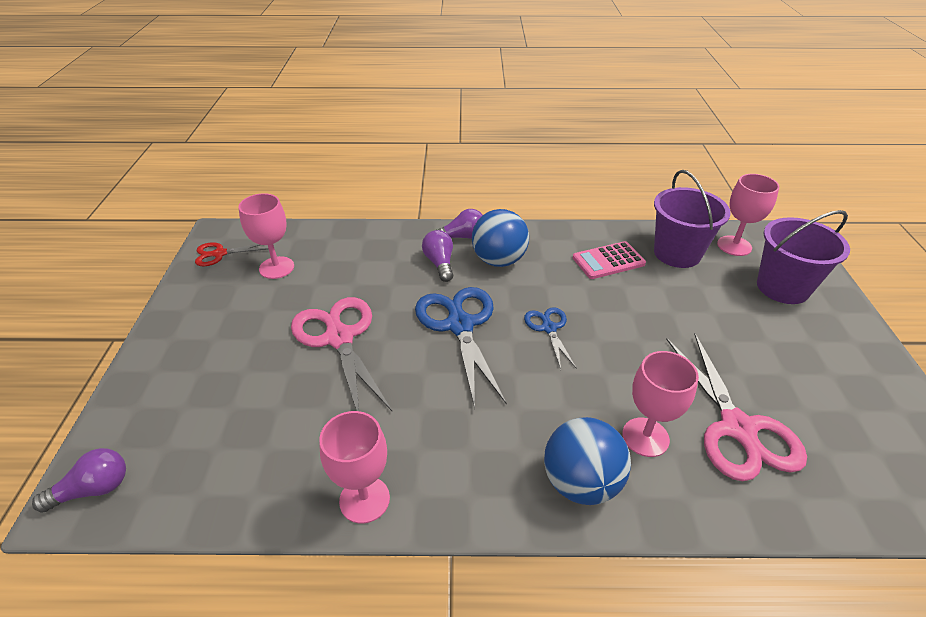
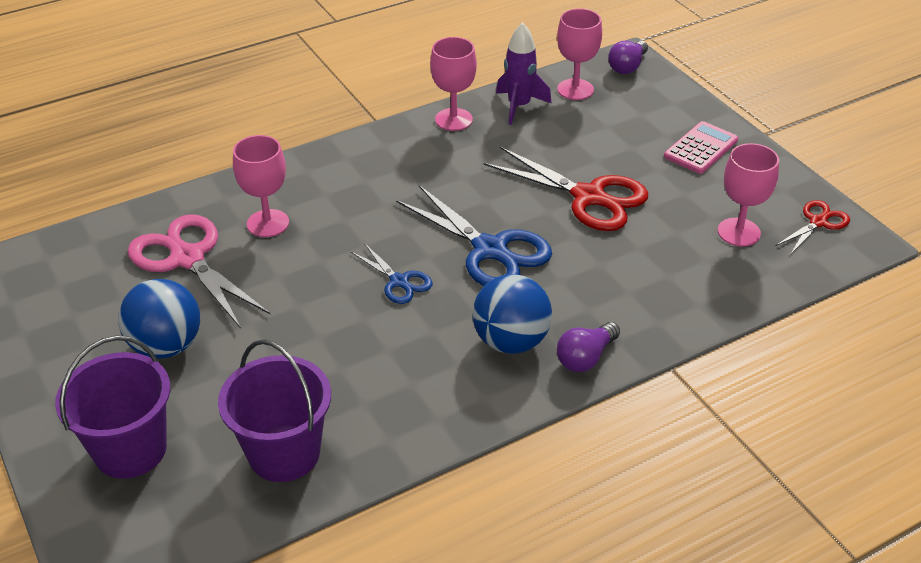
camera: 150 degrees right, 0 degrees up
(277, 484) = (519, 106): none -> purple rocket
(339, 338) = (588, 197): pink scissors -> red scissors
(440, 263) = (575, 308): purple light bulb -> none
(581, 482) = (309, 178): blue ball -> blue ball (166, 346)
(608, 261) = (374, 399): pink calculator -> pink calculator (701, 148)
(734, 246) = (200, 507): pink goblet -> pink goblet (575, 89)

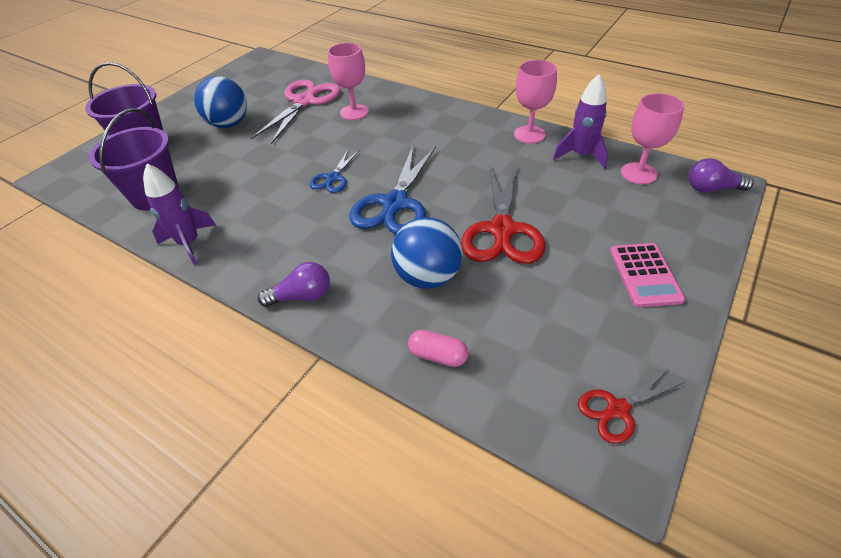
camera: 65 degrees right, 5 degrees up
(424, 433) = (189, 243): none -> purple rocket
(511, 341) = (300, 250): blue ball -> blue ball (428, 277)
(586, 357) = (302, 296): purple light bulb -> purple light bulb turned 150 degrees clockwise
(701, 148) = (644, 275): pink calculator -> pink calculator turned 75 degrees clockwise
(717, 292) = (438, 355): none -> pink capsule
(738, 232) = (540, 344): pink goblet -> none
(818, 222) = (618, 409): red scissors -> red scissors turned 135 degrees clockwise

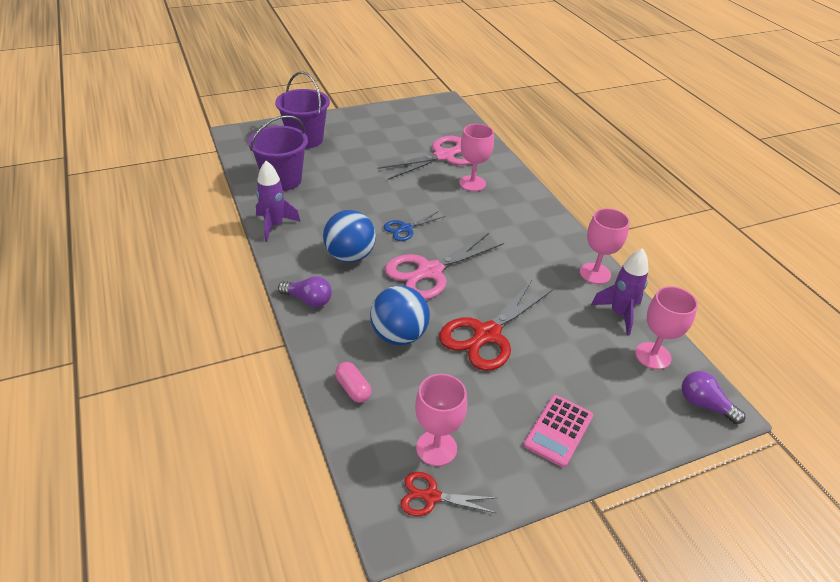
camera: 30 degrees right, 5 degrees down
(229, 124) = (373, 149): blue ball -> blue ball (350, 256)
(395, 203) = (430, 271): blue scissors -> pink scissors
(572, 359) = (436, 448): none -> pink goblet

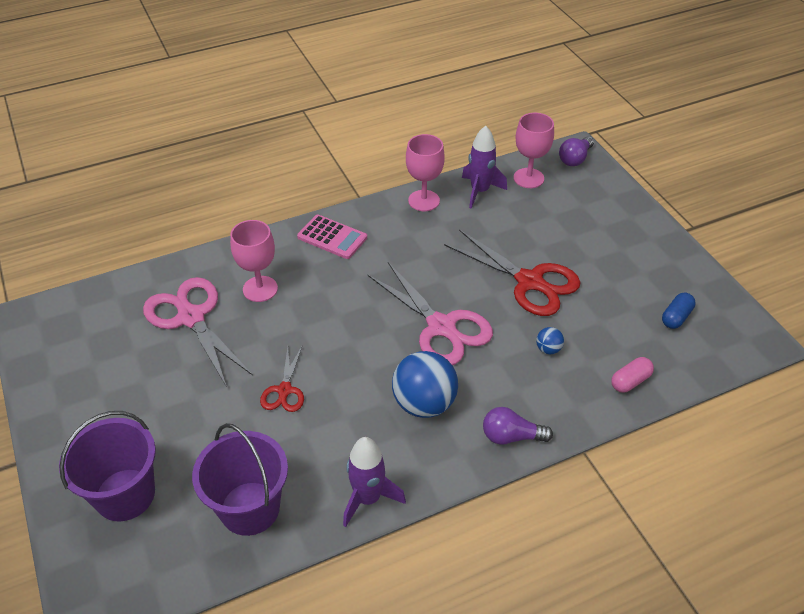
camera: 90 degrees left, 5 degrees up
(308, 300) = (511, 436): purple light bulb -> purple light bulb turned 105 degrees counterclockwise
(399, 335) = (548, 349): blue ball -> blue ball, size x0.44
(406, 228) = (362, 351): blue scissors -> none
(431, 496) = (724, 319): red scissors -> red scissors (284, 390)
(436, 448) = (676, 317): pink goblet -> blue capsule
(558, 430) = (629, 241): pink calculator -> pink calculator (332, 237)

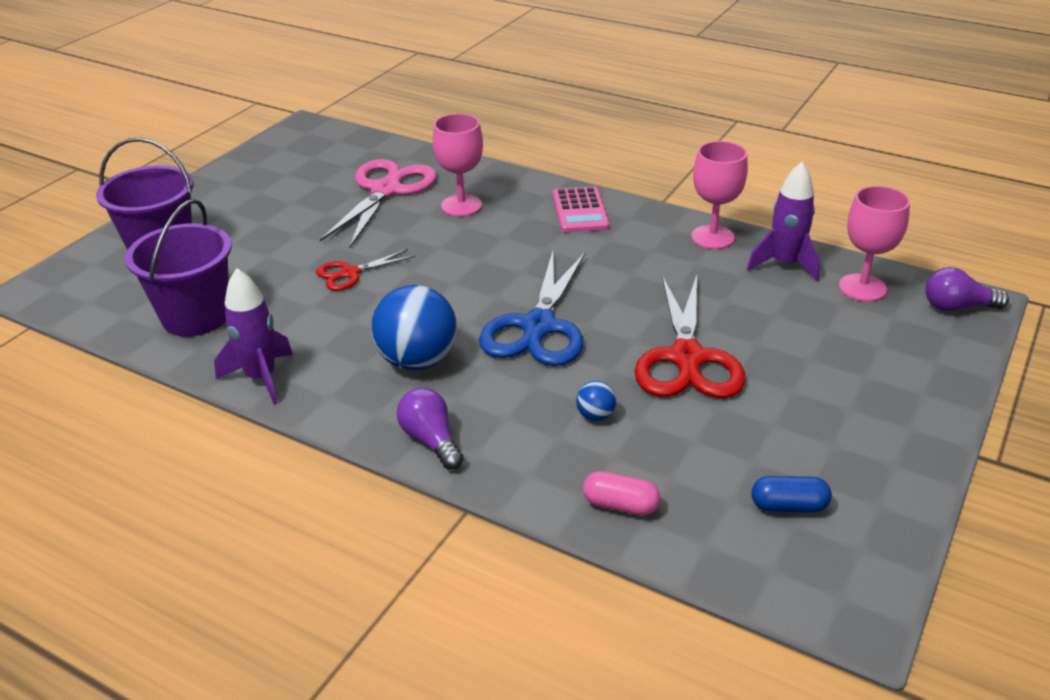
camera: 55 degrees right, 10 degrees down
(441, 327) = (538, 326): pink scissors -> blue scissors

